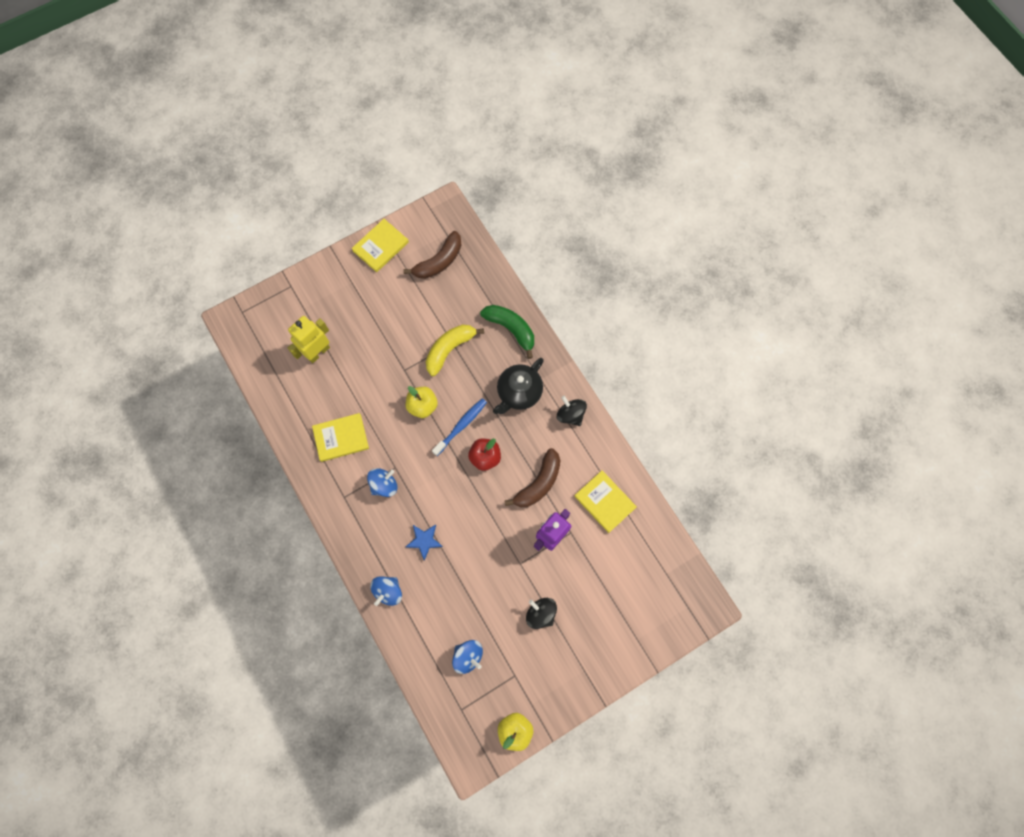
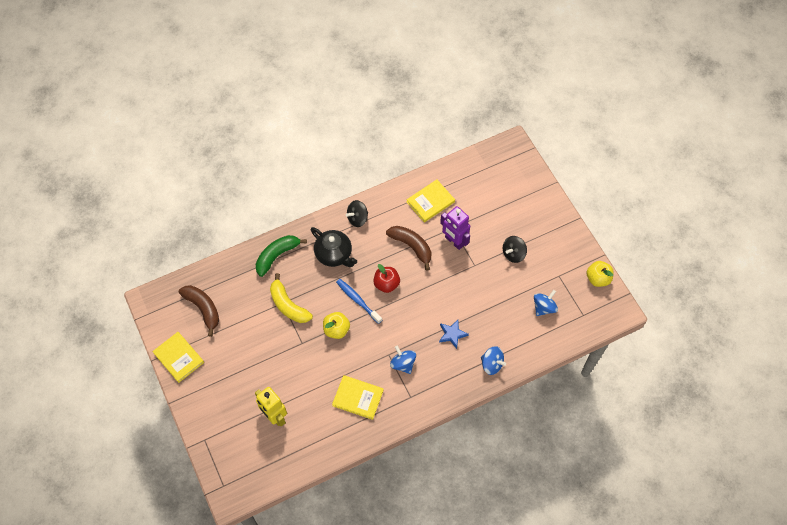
camera: 85 degrees left, 10 degrees down
(341, 438) = (358, 398): yellow book -> yellow book turned 60 degrees counterclockwise

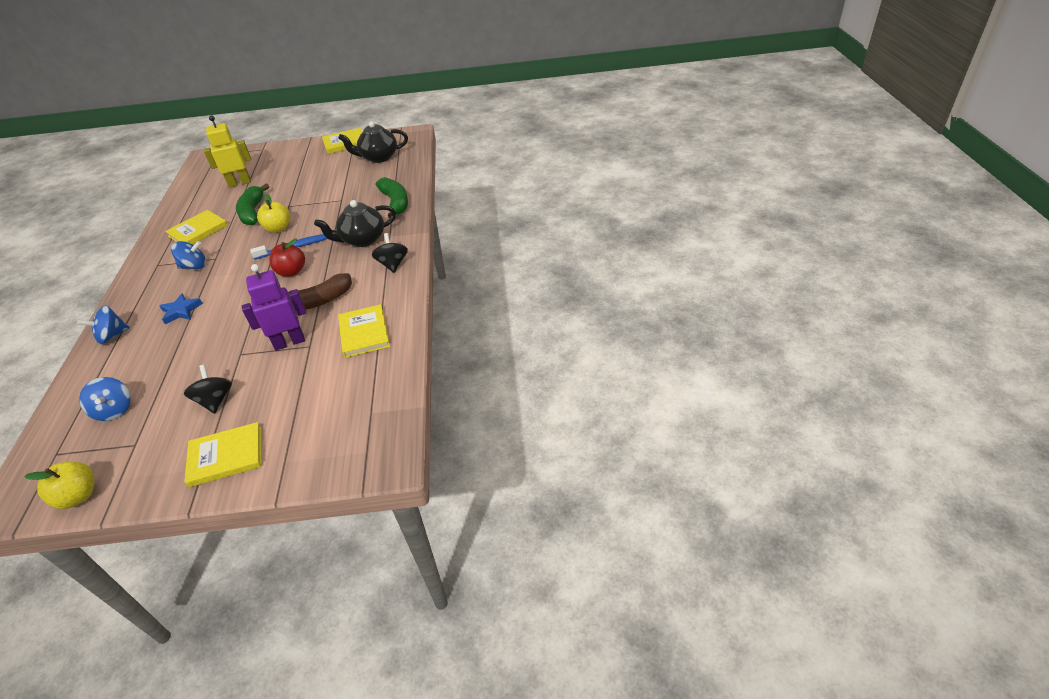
camera: 115 degrees right, 20 degrees down
(203, 309) = (378, 157): brown banana -> black teapot
(288, 305) = (335, 203): yellow banana -> none
(319, 368) = (253, 212): none -> green banana
(544, 222) = (226, 456): none -> yellow book

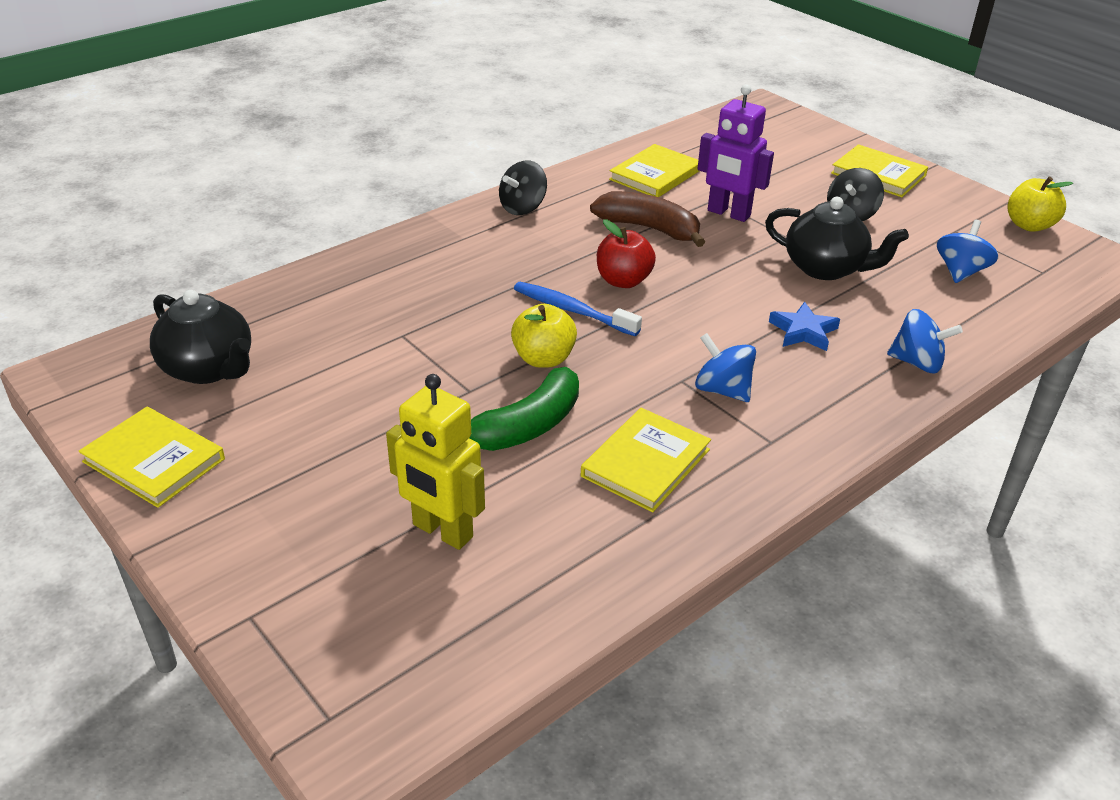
camera: 130 degrees left, 5 degrees down
(198, 231) = (645, 463): yellow book -> yellow book turned 60 degrees counterclockwise
(362, 240) = (494, 256): black teapot -> black teapot (826, 268)
(395, 202) = (368, 272): green banana -> none

